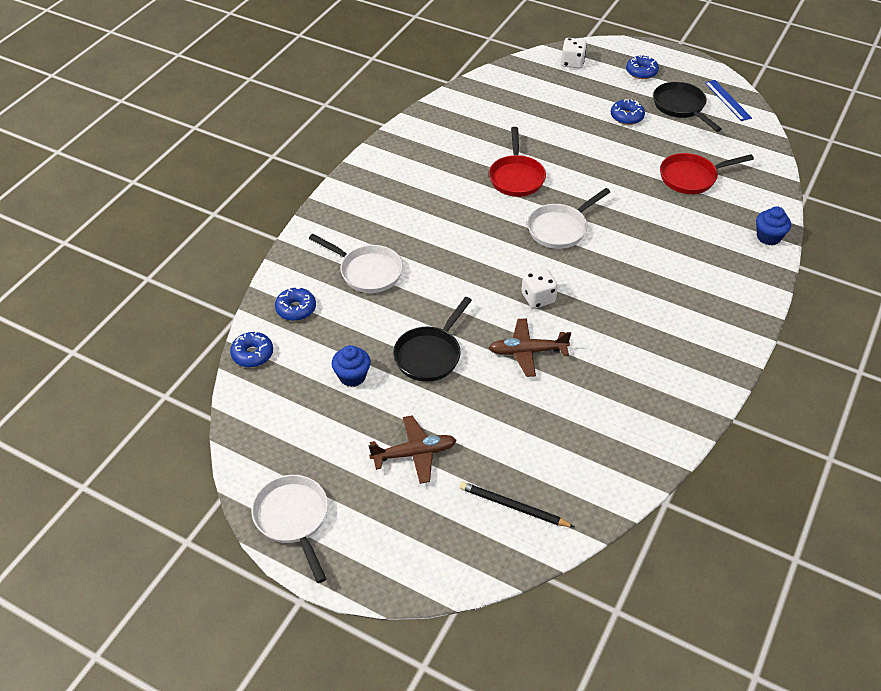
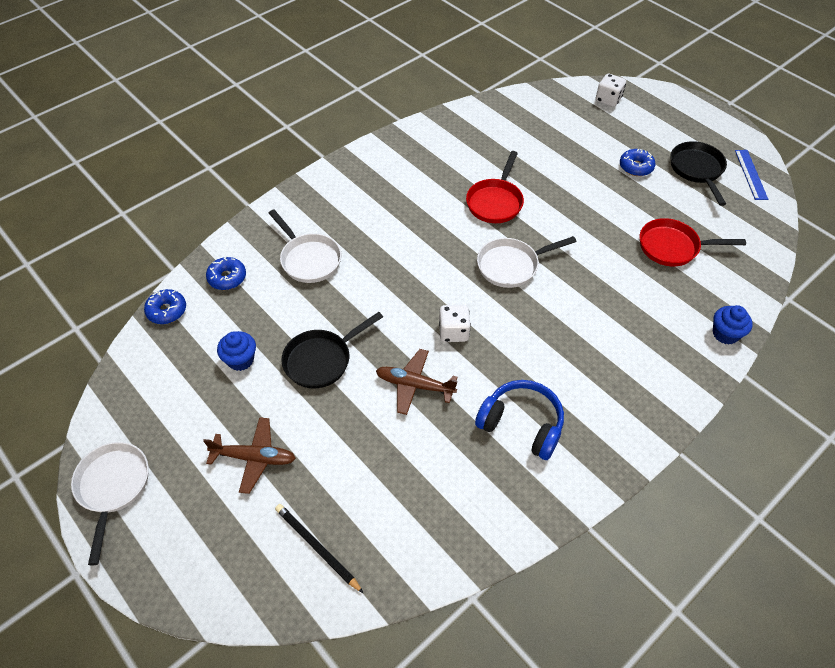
camera: 20 degrees right, 5 degrees up
(637, 356) = (521, 425): none -> blue headphones
(641, 72) = (673, 124): blue donut -> none

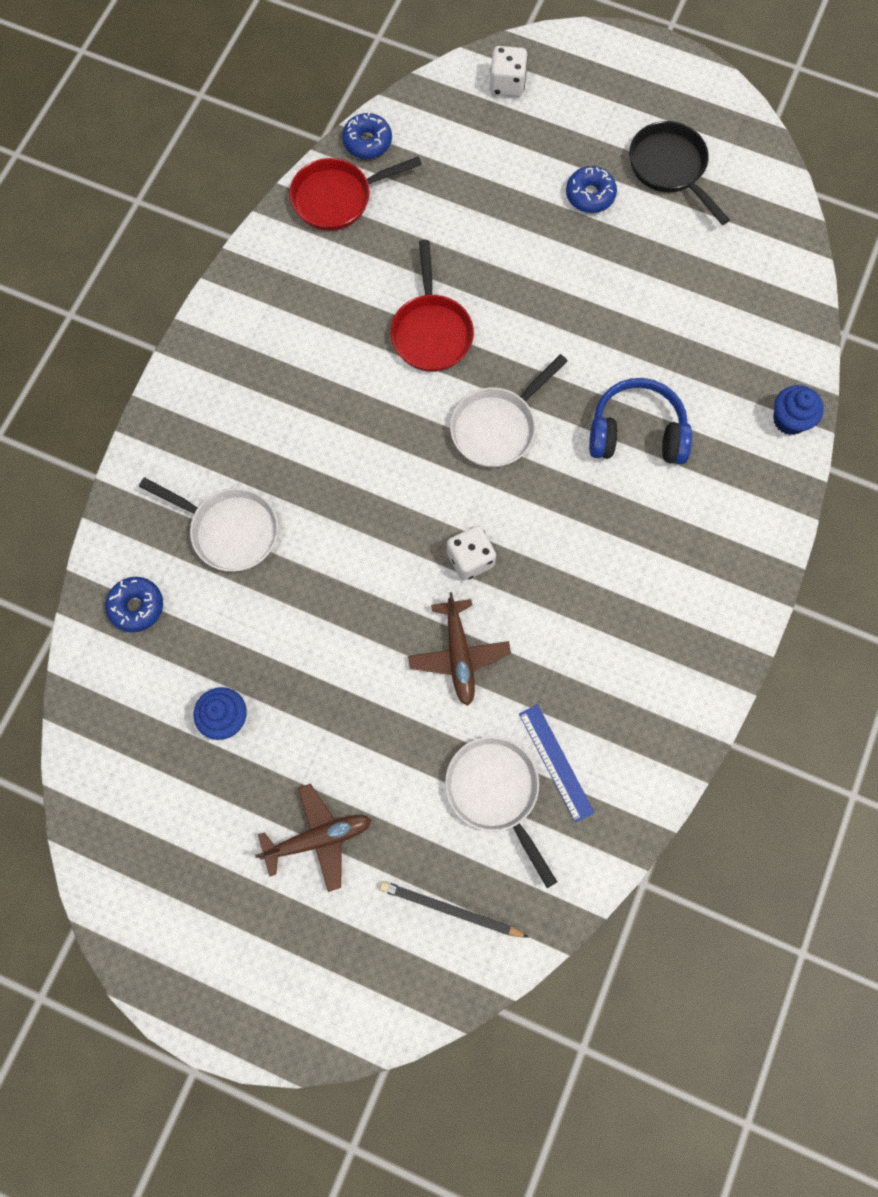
camera: 25 degrees left, 20 degrees up
(113, 487) = (171, 953): white pan -> white pan (495, 792)
(167, 311) = (86, 691): blue donut -> blue donut (367, 142)
(321, 360) = (327, 672): black pan -> none
(414, 385) = (458, 655): brown plane -> brown plane turned 90 degrees counterclockwise
(521, 425) = (606, 651): blue headphones -> blue headphones (636, 433)
(672, 247) = (684, 312): red pan -> red pan (337, 198)
(751, 174) = (739, 148): blue ruler -> blue ruler (556, 762)

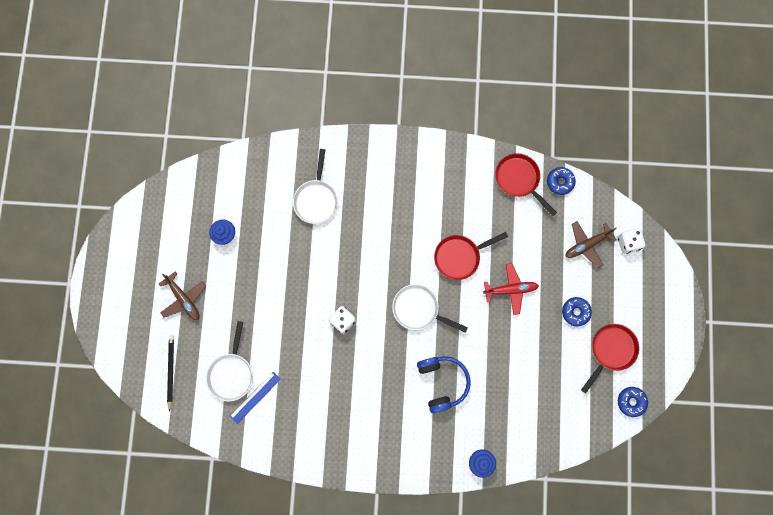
camera: 70 degrees right, 5 degrees up
(137, 606) = (264, 172): blue donut -> blue donut (631, 401)
(458, 655) = (292, 332): brown plane -> brown plane (587, 245)
(495, 792) = (231, 373): white pan -> white pan turned 150 degrees clockwise
(517, 275) = (510, 289): none -> red plane
(670, 168) = (611, 350): black pan -> red pan

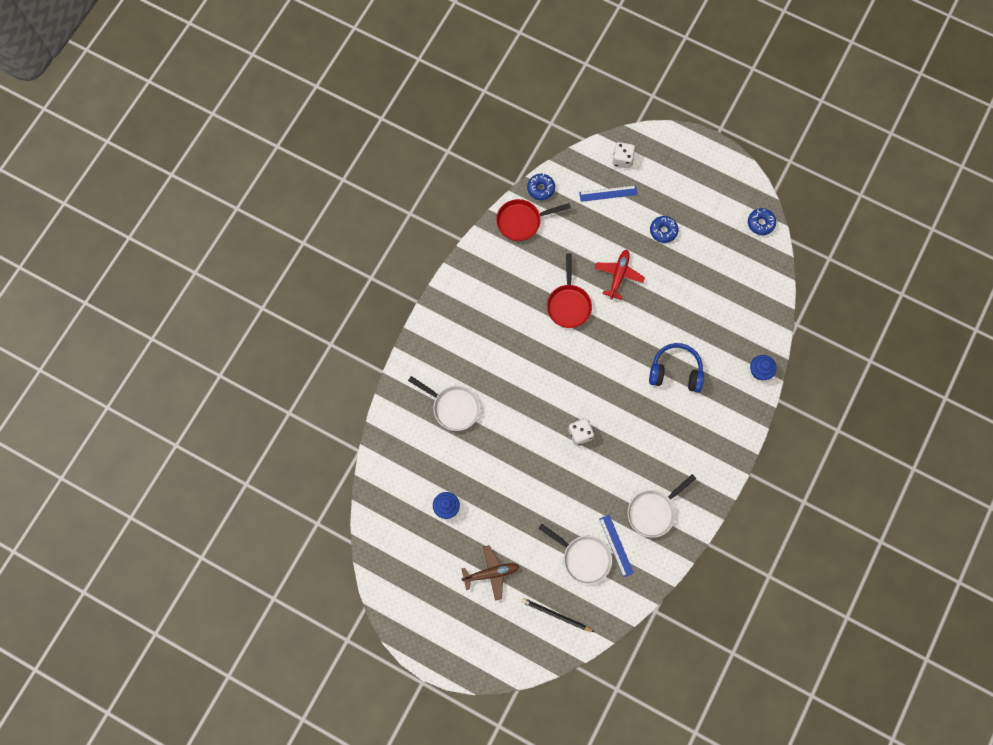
camera: 65 degrees left, 5 degrees down
(418, 309) = (600, 362): white pan -> white pan (653, 512)
(587, 245) = (608, 193): brown plane -> blue ruler
(611, 350) = (710, 218): red pan -> none

